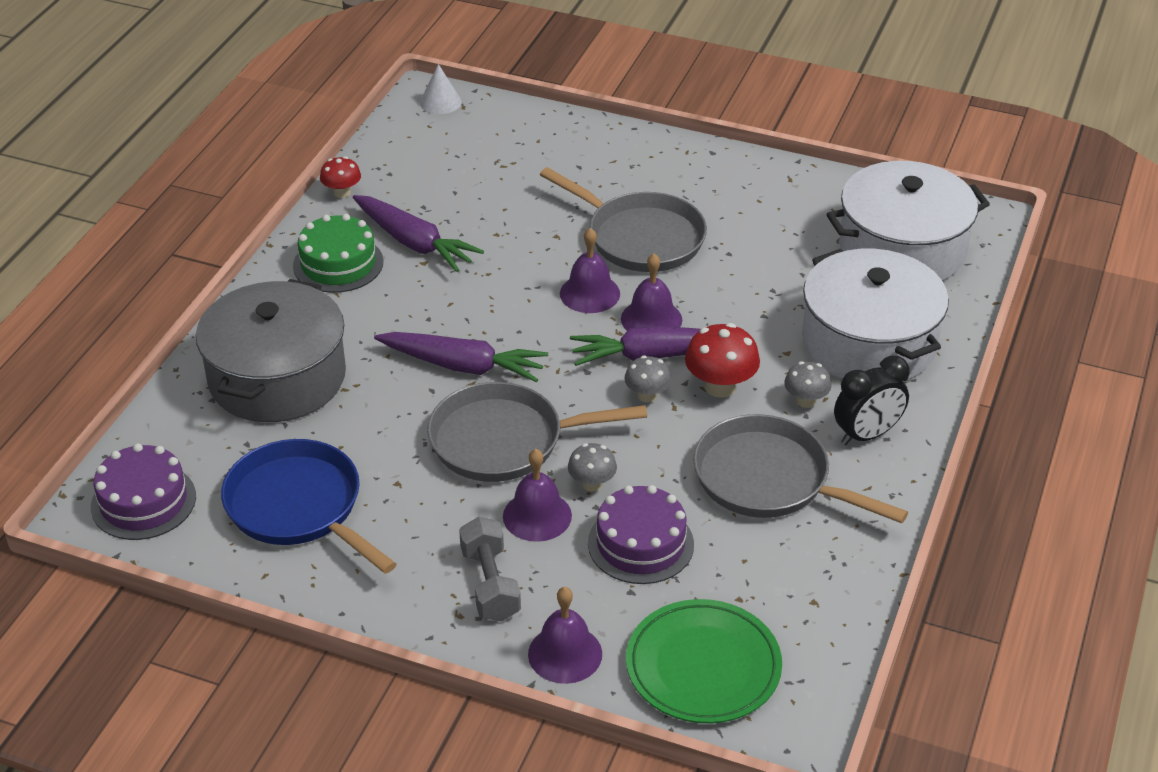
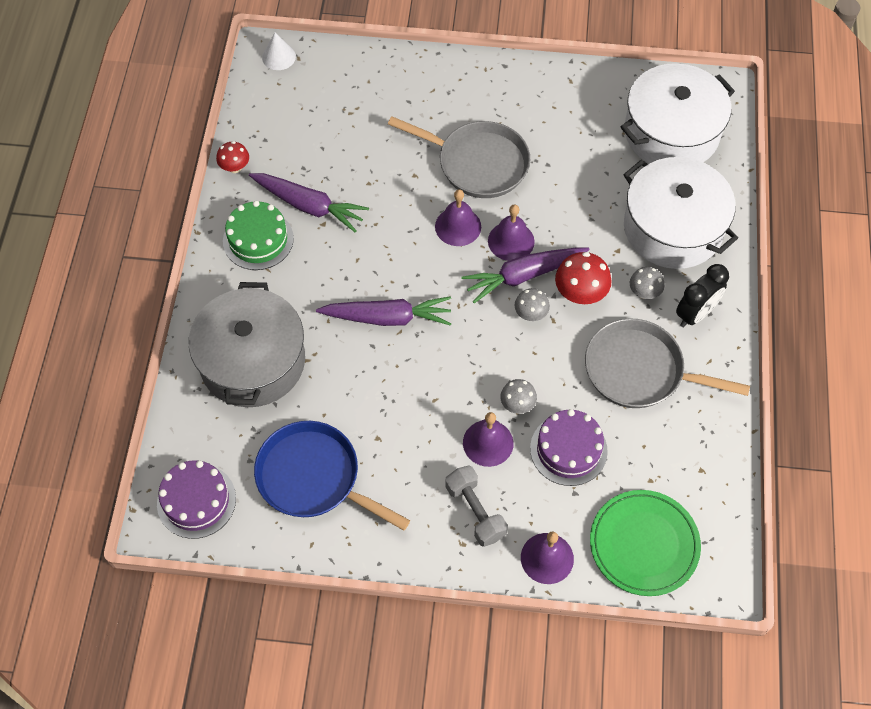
camera: 15 degrees left, 20 degrees up
(505, 440) = (442, 380): grey pan -> none

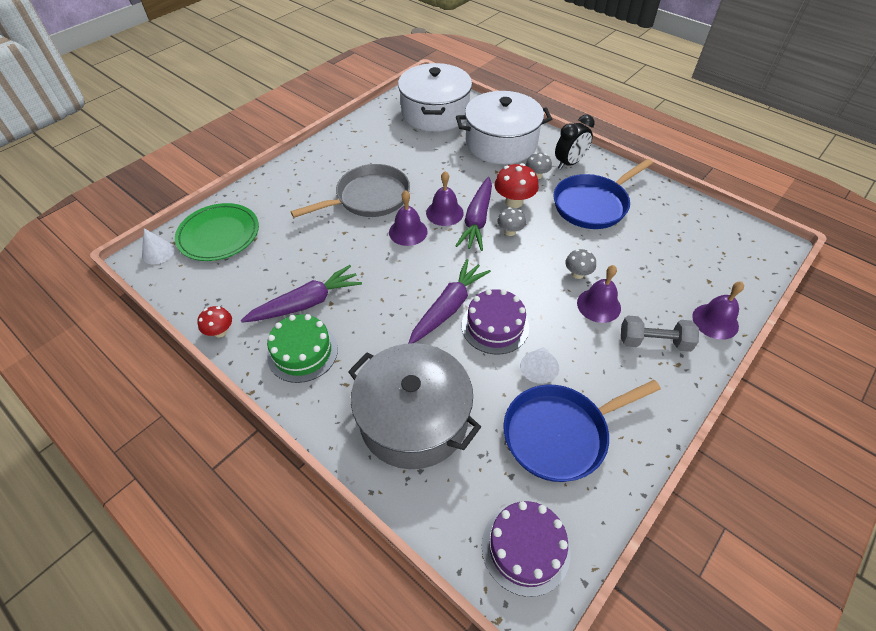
camera: 55 degrees left, 10 degrees down
(370, 428) = (538, 369): none -> white cone
(568, 449) = (631, 266): purple cake -> purple cake (495, 326)
(640, 370) = (593, 204): grey pan -> blue pan
(644, 544) = (728, 266): green plate -> green plate (219, 235)
(695, 314) = (569, 163): black clock -> black clock turned 60 degrees clockwise

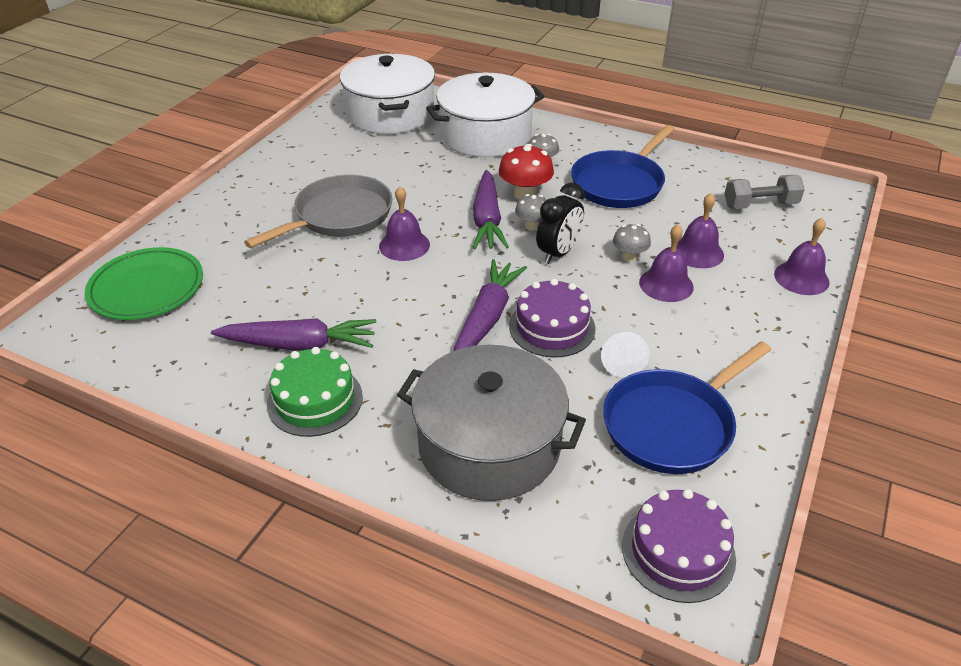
camera: 15 degrees left, 10 degrees down
(158, 252) = (64, 322): white cone -> none
(220, 331) = (190, 398): red mushroom -> none
(306, 303) = (299, 345): purple carrot -> purple carrot turned 45 degrees clockwise
(444, 213) = (443, 218): purple bell -> purple bell (697, 252)
(569, 163) = (576, 145): black clock -> black clock (558, 253)
(654, 342) = (742, 310): grey dumbbell -> grey dumbbell (760, 205)

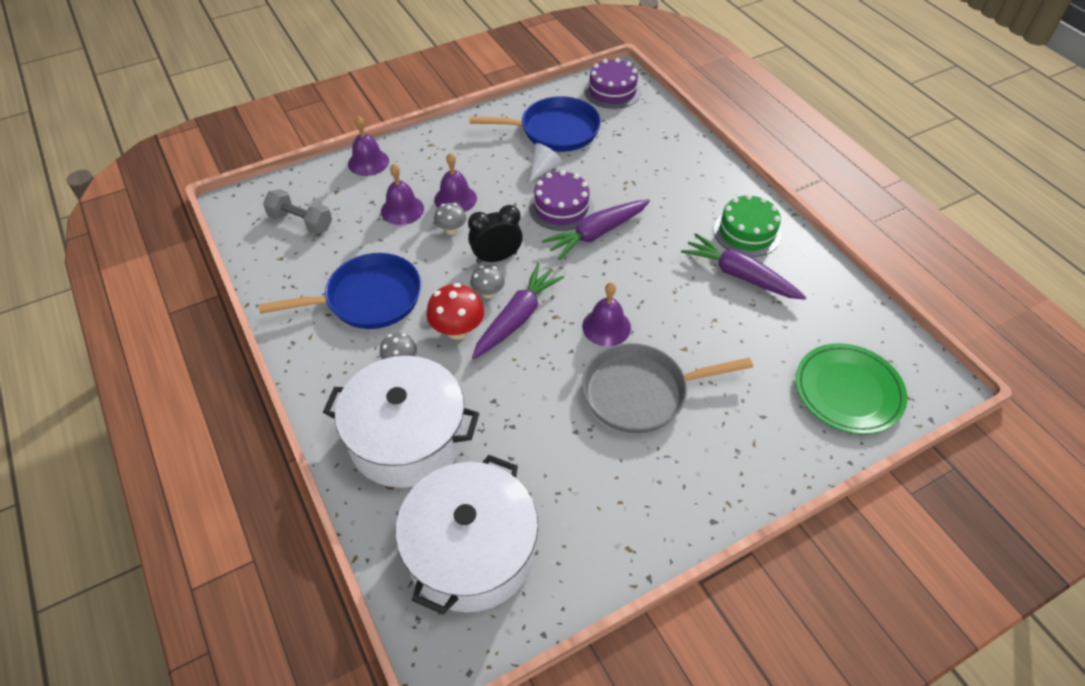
camera: 145 degrees left, 10 degrees up
(489, 445) = (660, 164): grey pot -> none

